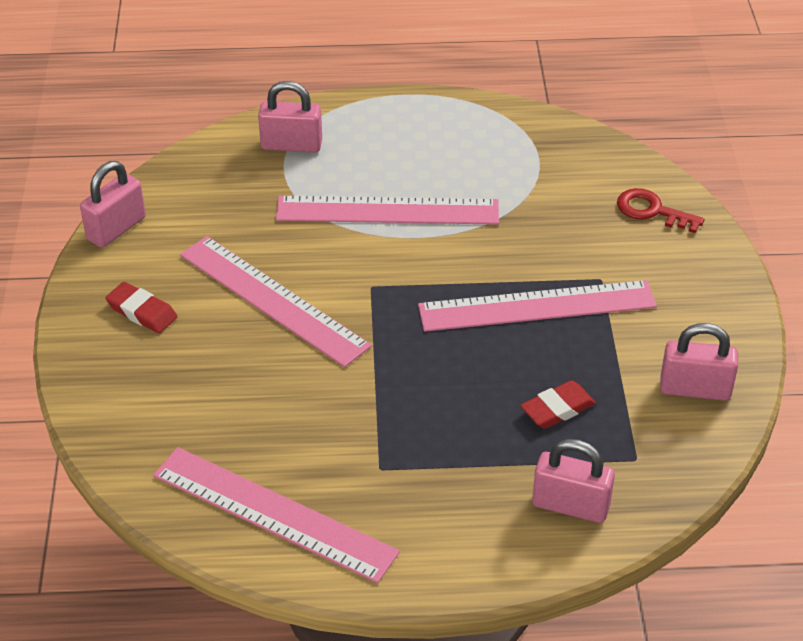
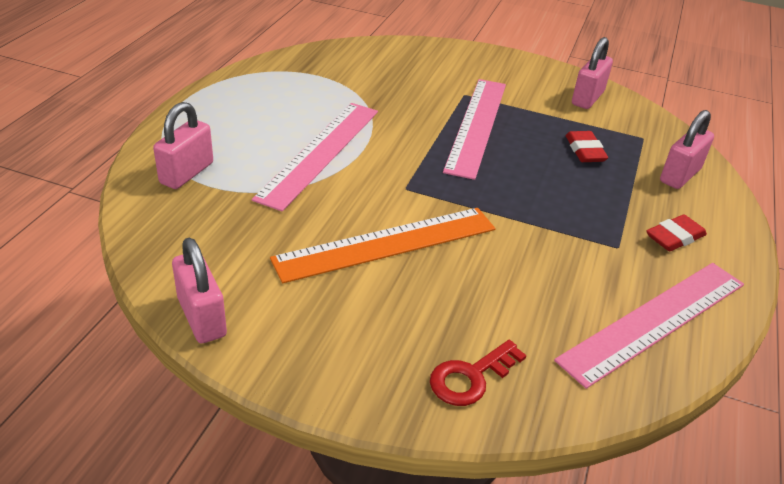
camera: 70 degrees left, 5 degrees down
(142, 312) = (346, 333): red eraser -> red eraser (674, 237)
(273, 299) = (386, 243): pink ruler -> orange ruler
(652, 211) = (410, 56): red key -> red key (471, 377)

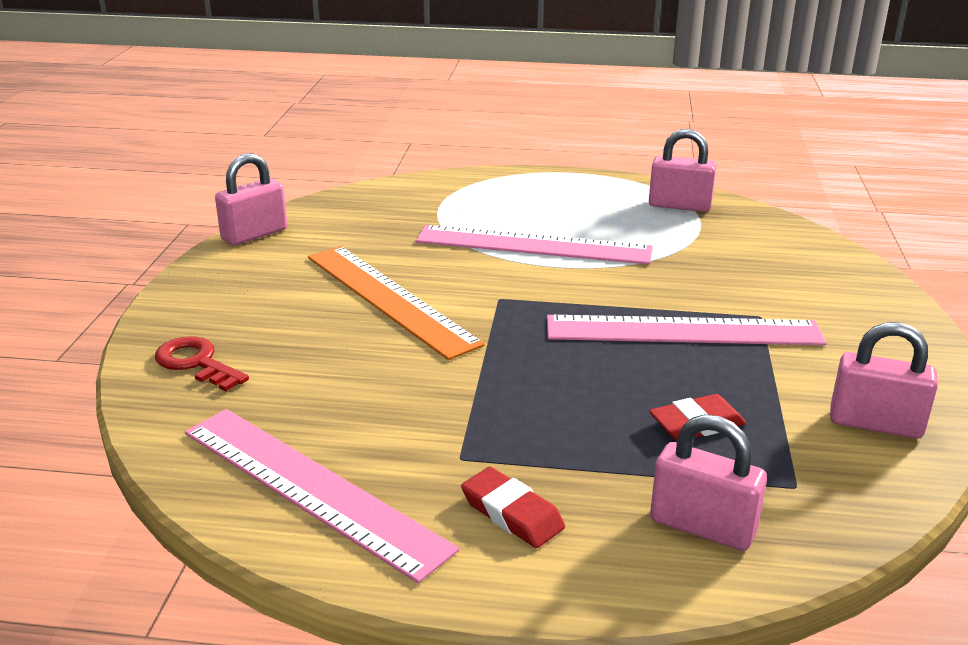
camera: 80 degrees right, 10 degrees down
(186, 173) = (451, 195): pink padlock -> pink padlock (679, 206)

